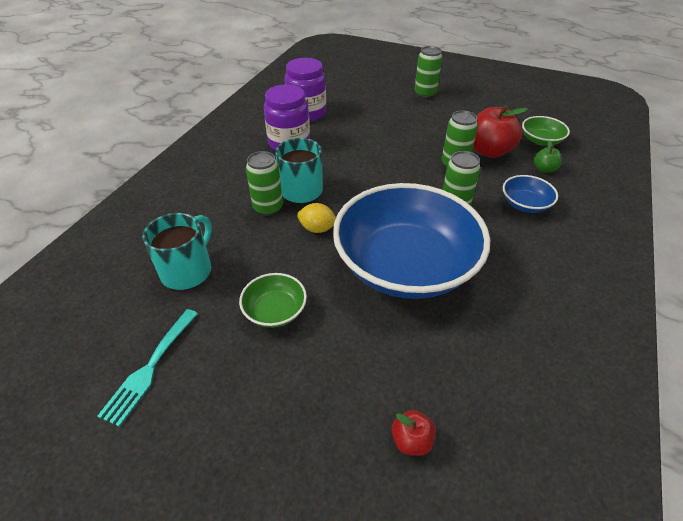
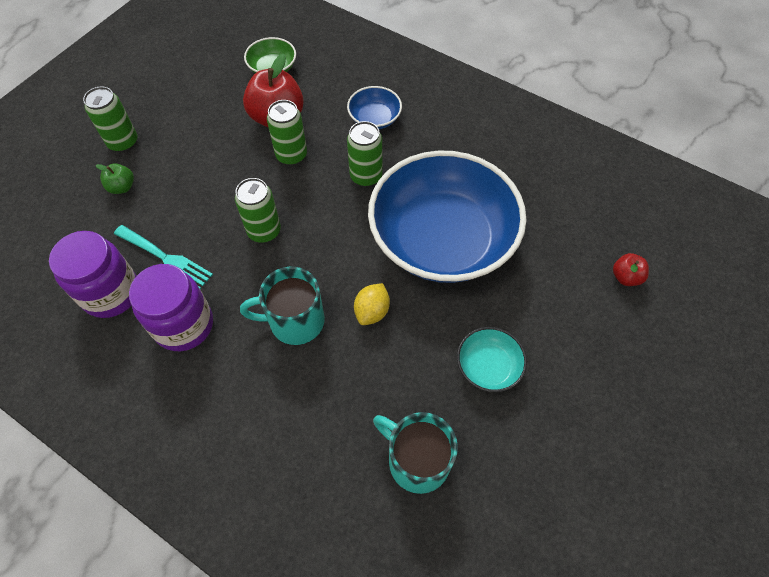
camera: 80 degrees left, 15 degrees up
(150, 368) = (552, 493): turquoise fork -> turquoise fork (166, 258)
(268, 208) = (322, 362): green can -> green can (264, 231)
(275, 311) = (488, 366): green bowl -> turquoise bowl
(544, 169) = (323, 84): green apple -> green apple (122, 187)

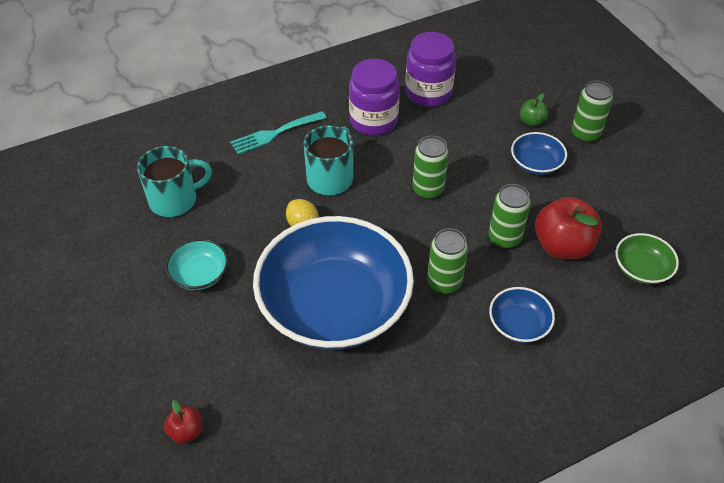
camera: 120 degrees right, 10 degrees down
(166, 258) = (440, 127): turquoise fork -> turquoise fork (275, 133)
(184, 164) = (536, 164): none -> blue bowl

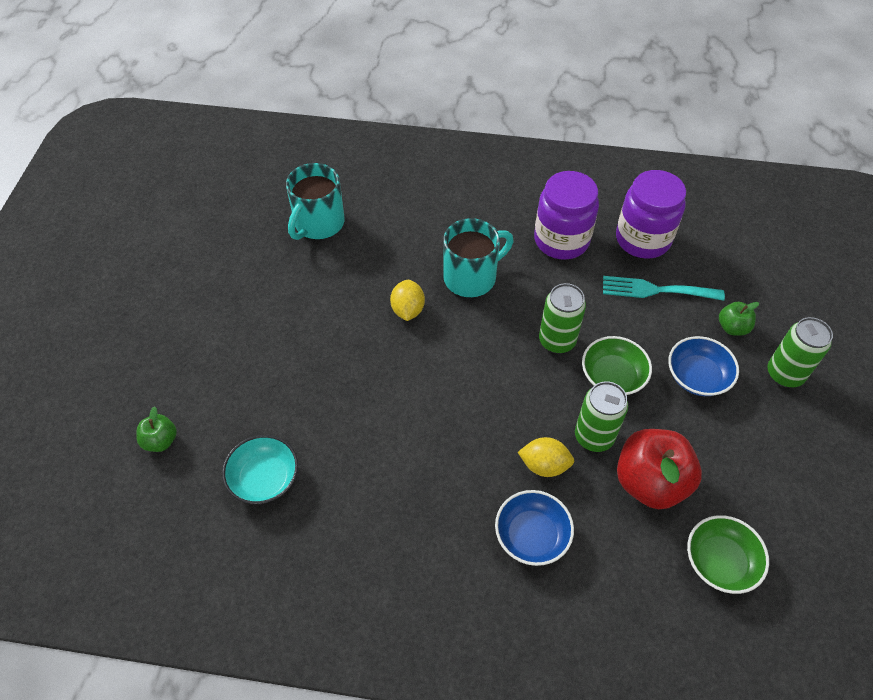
camera: 35 degrees right, 5 degrees up
(175, 200) = (318, 224): turquoise mug -> turquoise mug turned 105 degrees clockwise
(186, 431) = (161, 441): red apple -> green apple
(199, 274) = (283, 305): turquoise bowl -> turquoise bowl (264, 478)
(275, 133) = (455, 205): turquoise fork -> turquoise fork (656, 290)
(334, 306) = (372, 405): blue bowl -> none
(444, 282) = (493, 445): green can -> none
(484, 193) = (612, 376): none -> green bowl
(488, 275) = (544, 465): none -> yellow lemon

